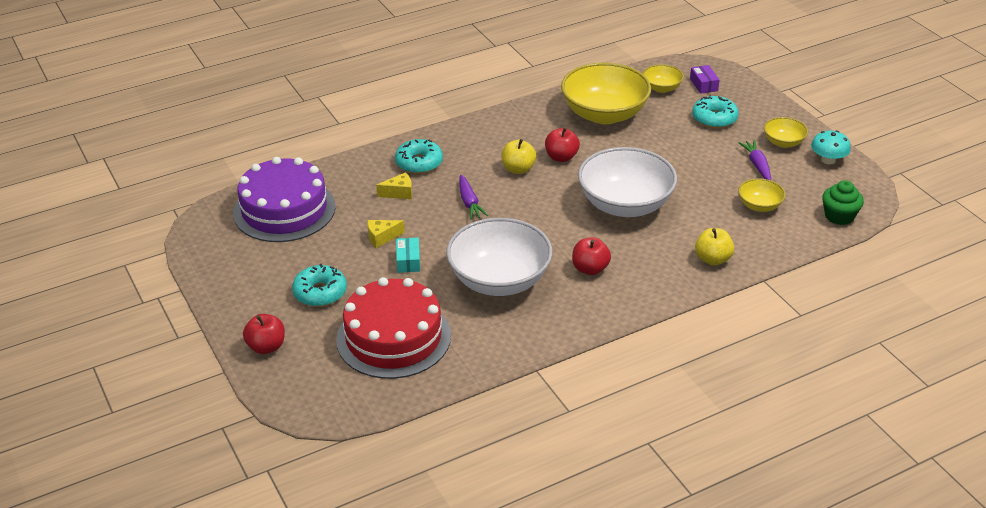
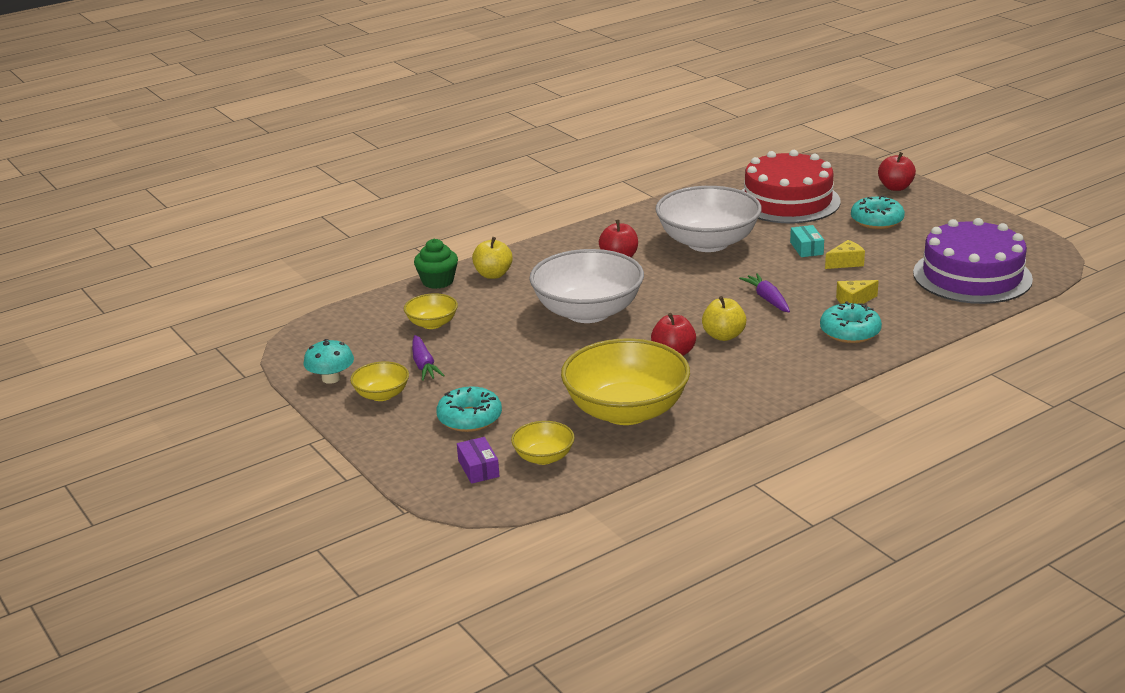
camera: 175 degrees right, 10 degrees down
(839, 216) = (344, 321): green cupcake -> green cupcake (437, 281)

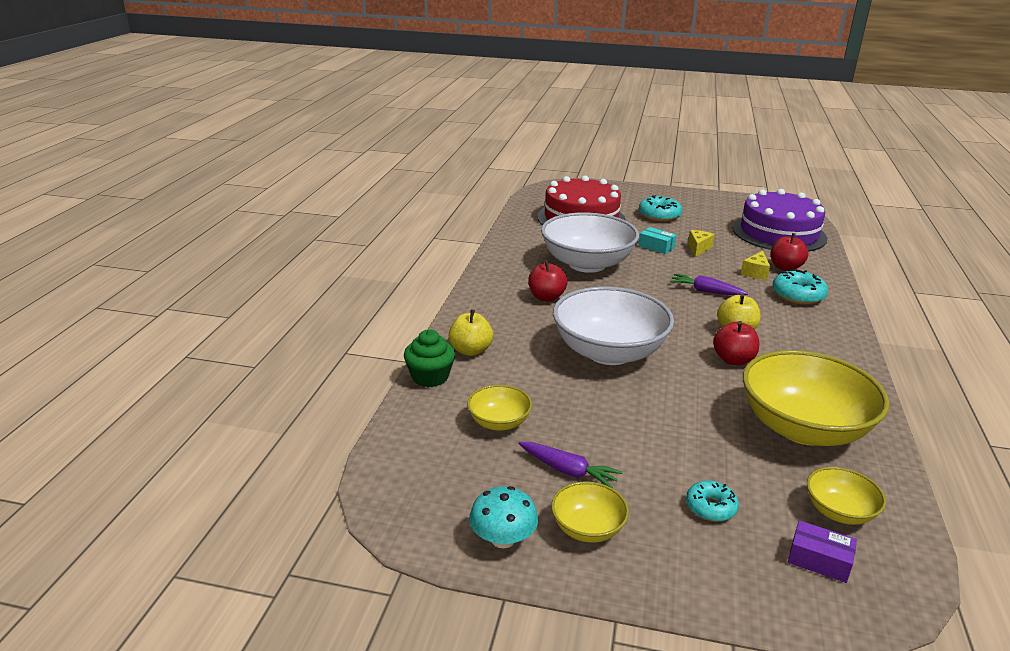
camera: 45 degrees left, 0 degrees up
(469, 418) = (710, 507): turquoise donut -> turquoise donut, size x0.64
(895, 187) = (627, 192): red apple -> red apple (785, 267)

